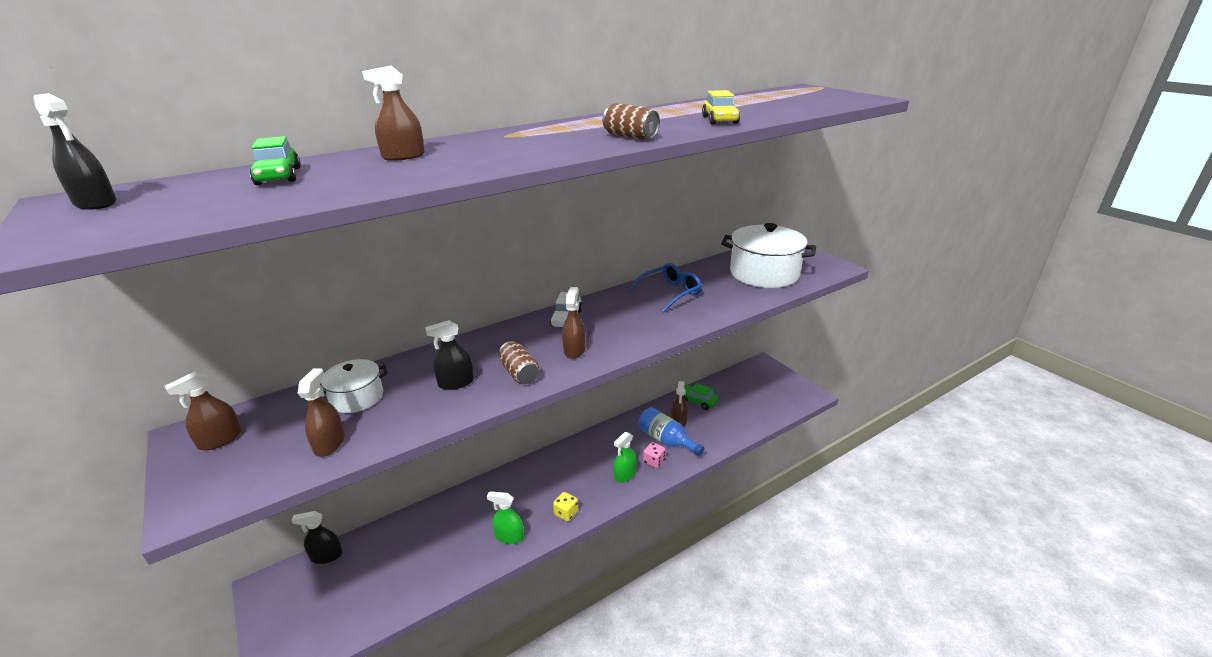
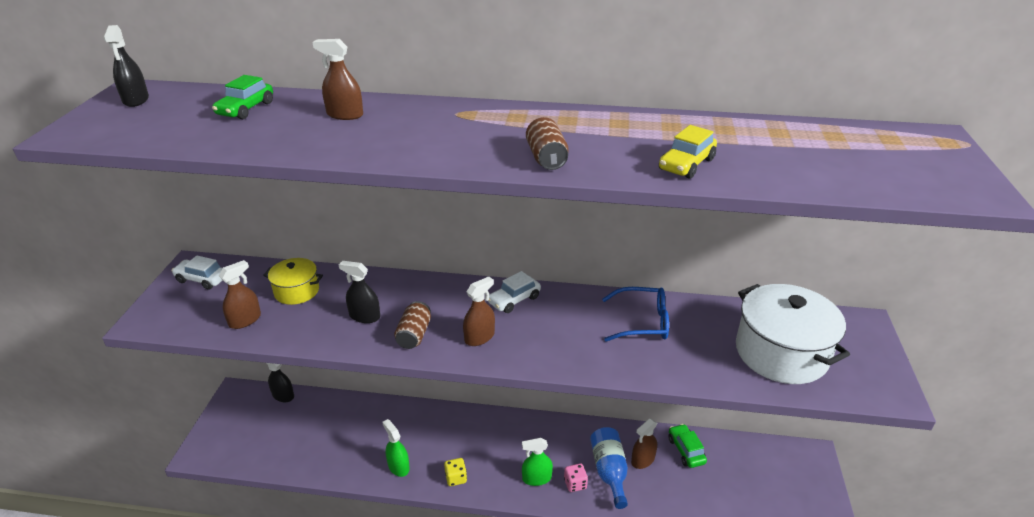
camera: 40 degrees right, 5 degrees up
(220, 440) = (202, 279): brown spray bottle -> white car
(357, 398) = (297, 291): white pot -> yellow pot

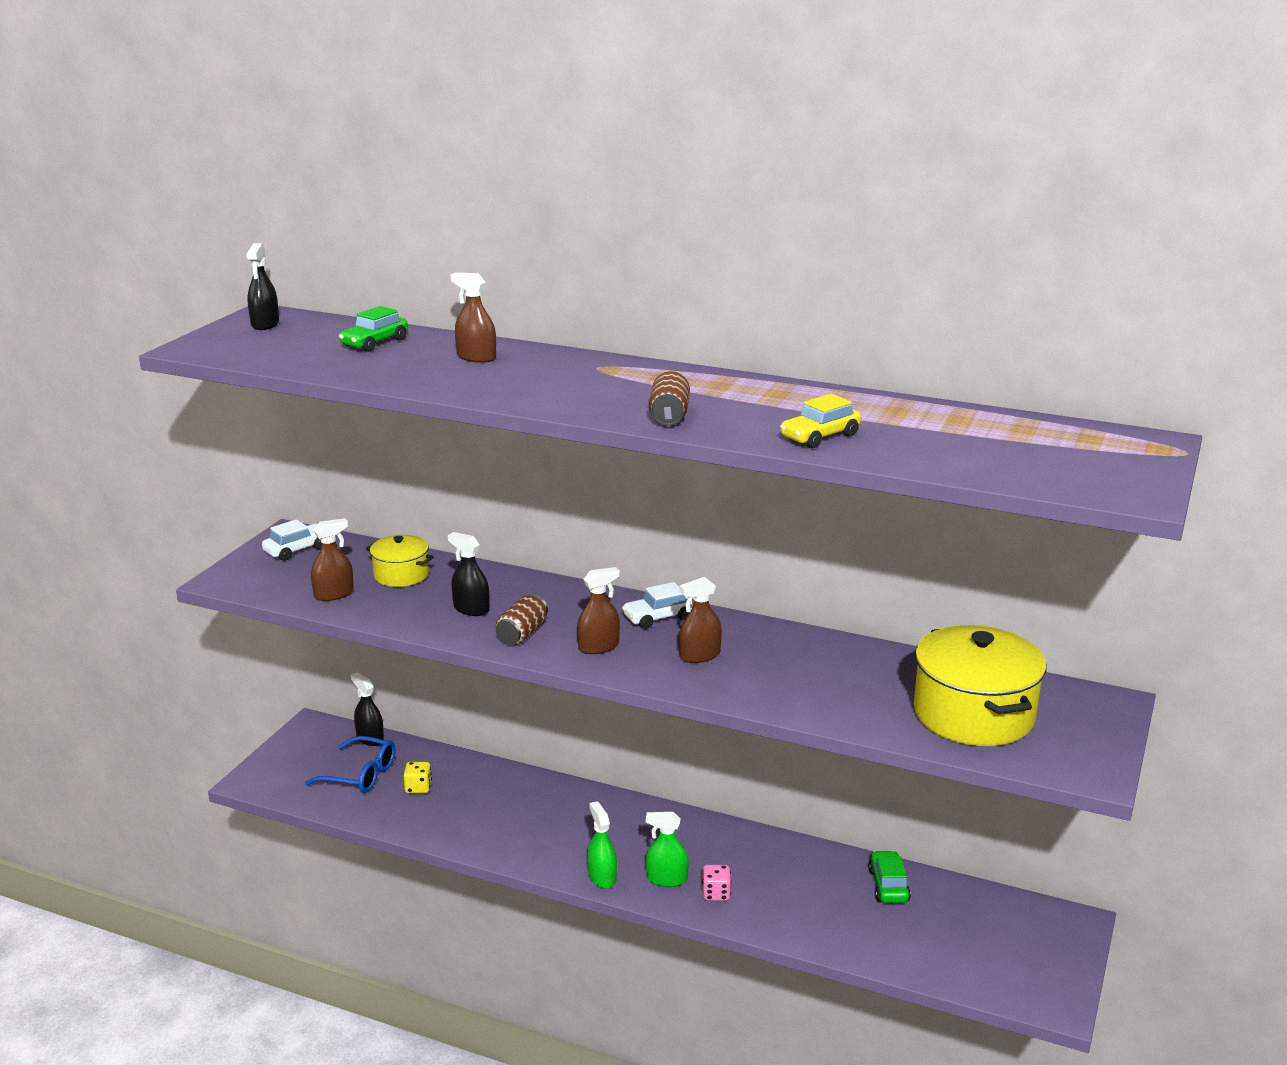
camera: 15 degrees right, 10 degrees down
(202, 279) = (297, 549): white car -> white car turned 105 degrees clockwise
(398, 466) = (491, 836): green spray bottle -> green spray bottle (602, 877)
(456, 478) = (560, 860): yellow dice -> yellow dice (418, 788)
(609, 471) = (769, 889): blue bottle -> none
(643, 322) = (811, 661): blue glasses -> blue glasses (361, 775)
(643, 460) = (821, 885): brown spray bottle -> brown spray bottle (700, 655)
(781, 353) = (973, 714): white pot -> yellow pot

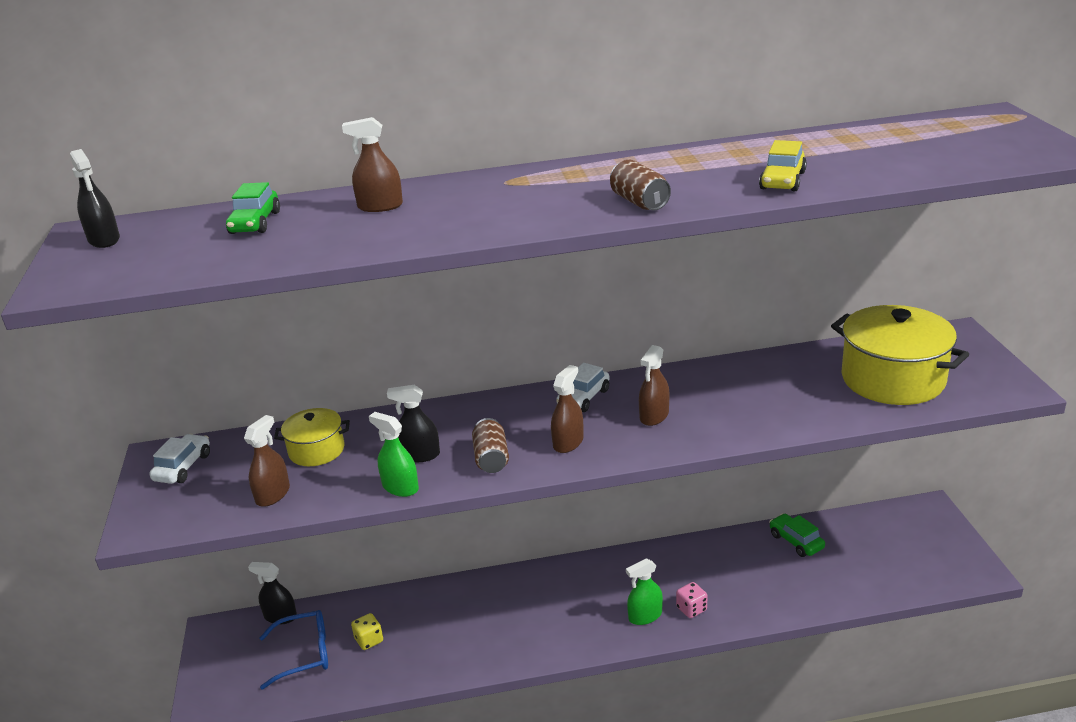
camera: 30 degrees left, 5 degrees up
(602, 877) = (596, 640): green spray bottle -> green spray bottle (400, 487)

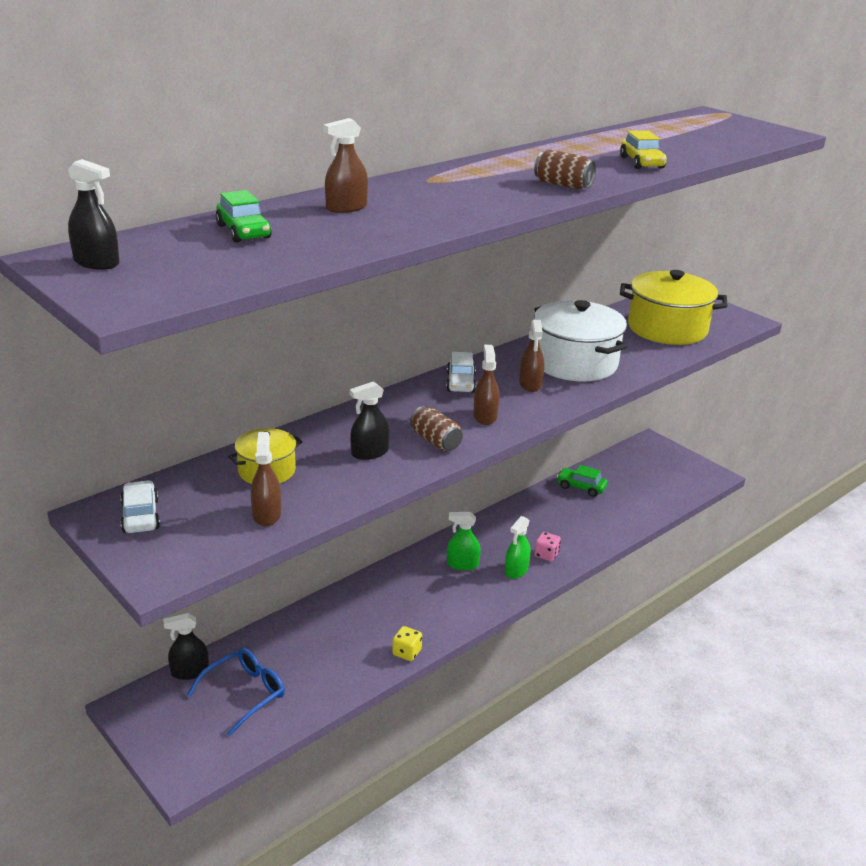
camera: 35 degrees left, 0 degrees up
(369, 640) = (298, 662): yellow dice -> yellow dice (407, 652)
(400, 487) = (382, 480): green spray bottle -> green spray bottle (462, 564)
(731, 400) = (575, 363): none -> white pot

